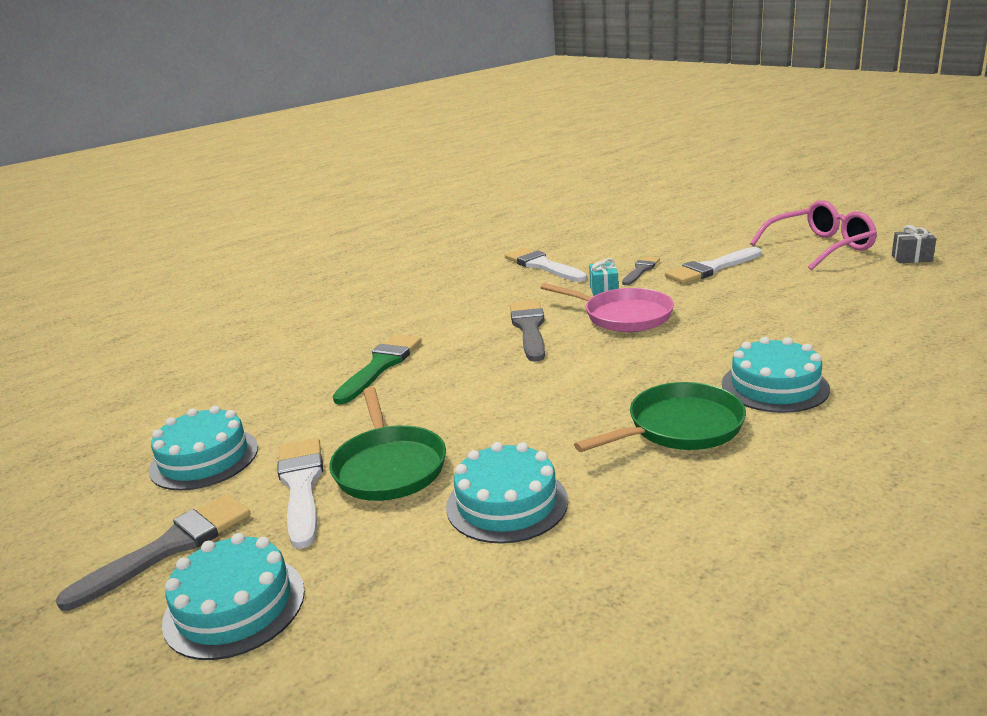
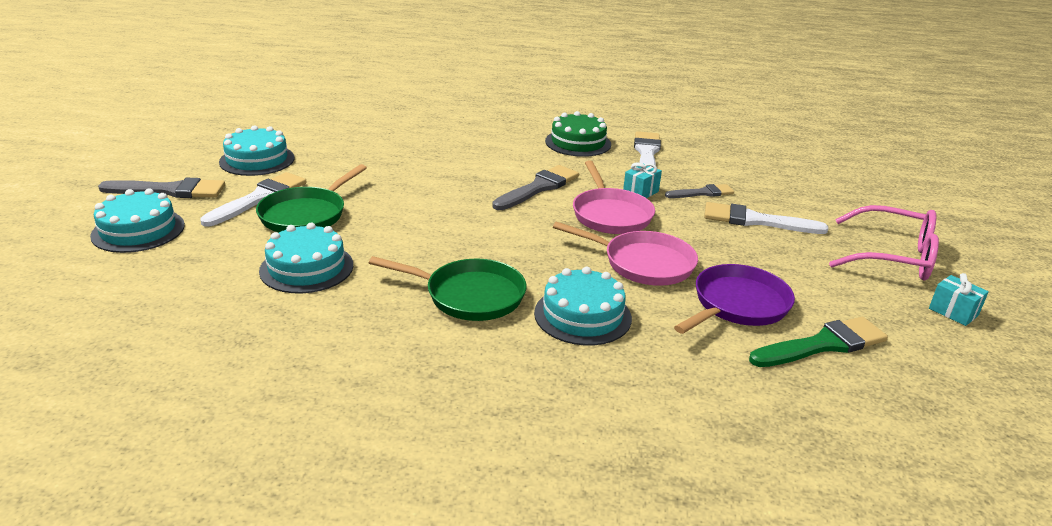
camera: 40 degrees right, 5 degrees up
(381, 366) = (418, 161): green brush -> green brush (823, 344)
(476, 284) = (578, 143): none -> green cake
(721, 332) = (643, 263): none -> pink pan
(826, 320) = (737, 305): none -> purple pan
(911, 258) = (953, 312): grey gift -> turquoise gift

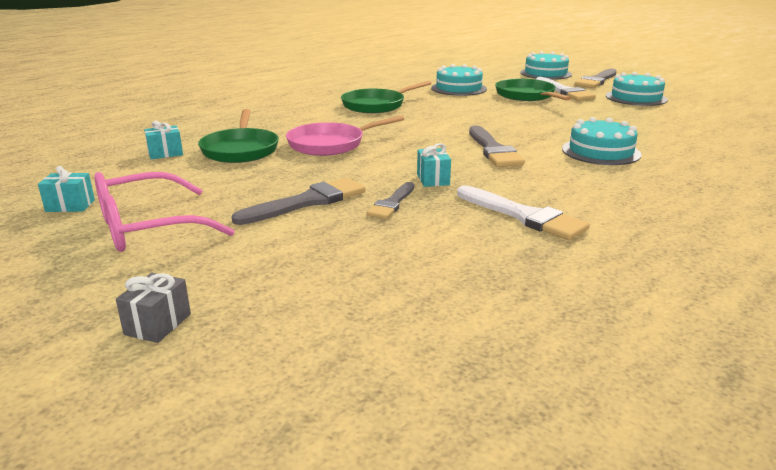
camera: 130 degrees right, 5 degrees down
(578, 143) = (590, 193): green cake -> none
(582, 315) = (313, 118): turquoise cake -> turquoise cake (601, 152)
(610, 214) = (411, 157): pink pan -> none
(737, 305) = (240, 150): purple pan -> green pan
(755, 221) = (307, 202): white brush -> grey brush
(823, 344) = (165, 153): green brush -> turquoise gift
(913, 200) = (158, 324): none -> grey gift

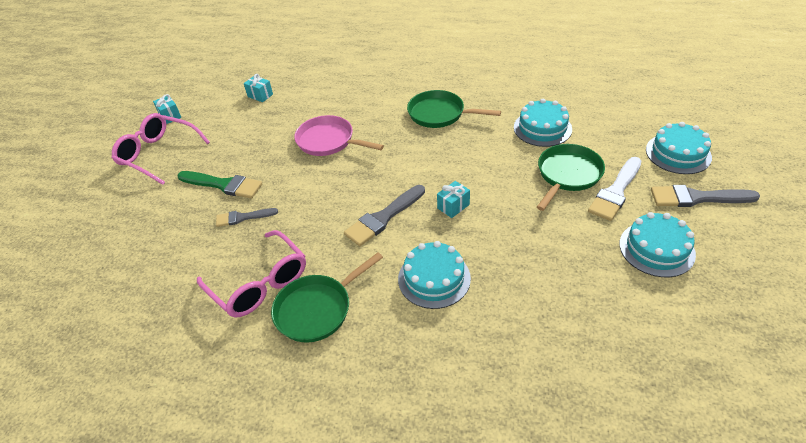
camera: 60 degrees right, 20 degrees up
(158, 324) = (70, 216): grey gift -> none
(240, 150) = (288, 115): green pan -> green pan (317, 309)
(307, 202) = (223, 185): grey brush -> green brush
(433, 179) = (296, 216): turquoise gift -> turquoise gift (453, 206)
(523, 216) = (259, 283): white brush -> pink glasses

